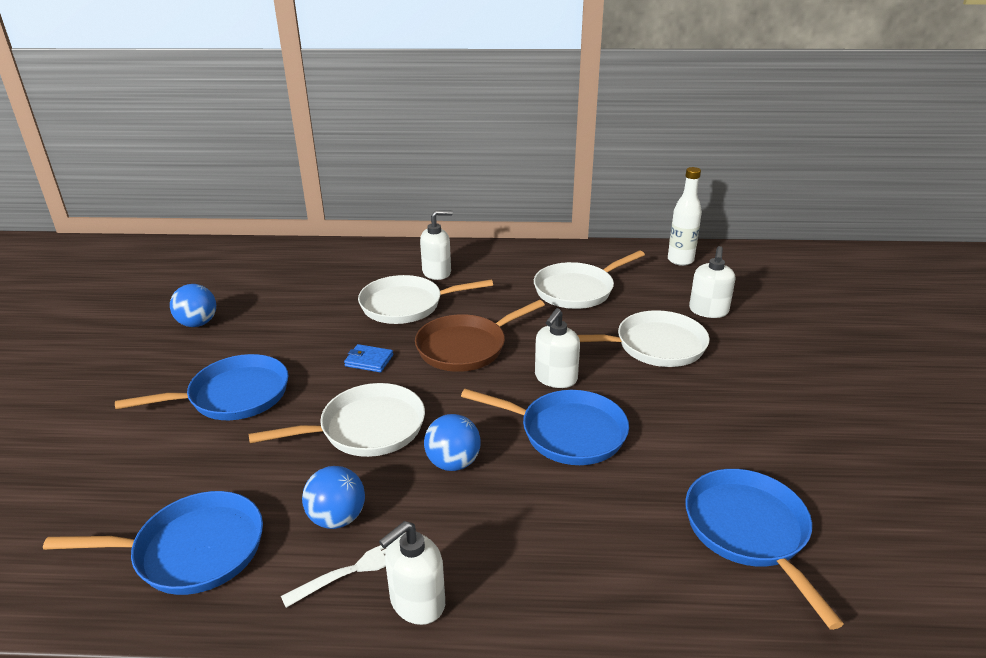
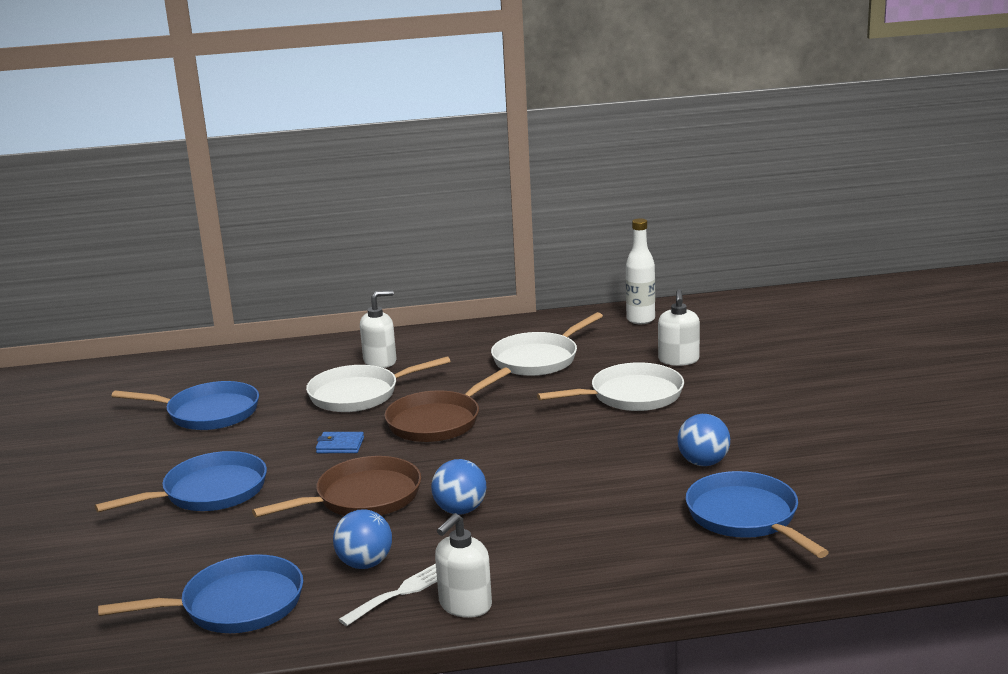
camera: 10 degrees left, 10 degrees down
(198, 323) = (132, 439): blue ball -> blue ball (703, 463)
(366, 428) = (363, 498): white pan -> brown pan
(555, 378) = (539, 434): white soap dispenser -> none
(567, 432) = (563, 473): blue pan -> blue pan (208, 413)

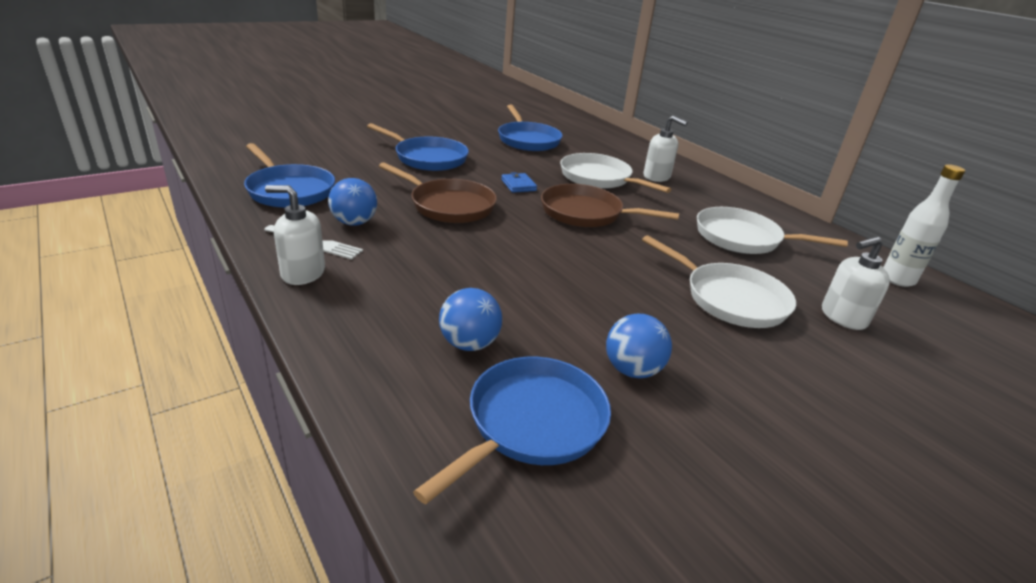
camera: 60 degrees right, 10 degrees up
(460, 510) = (451, 246): blue ball -> blue ball (469, 344)

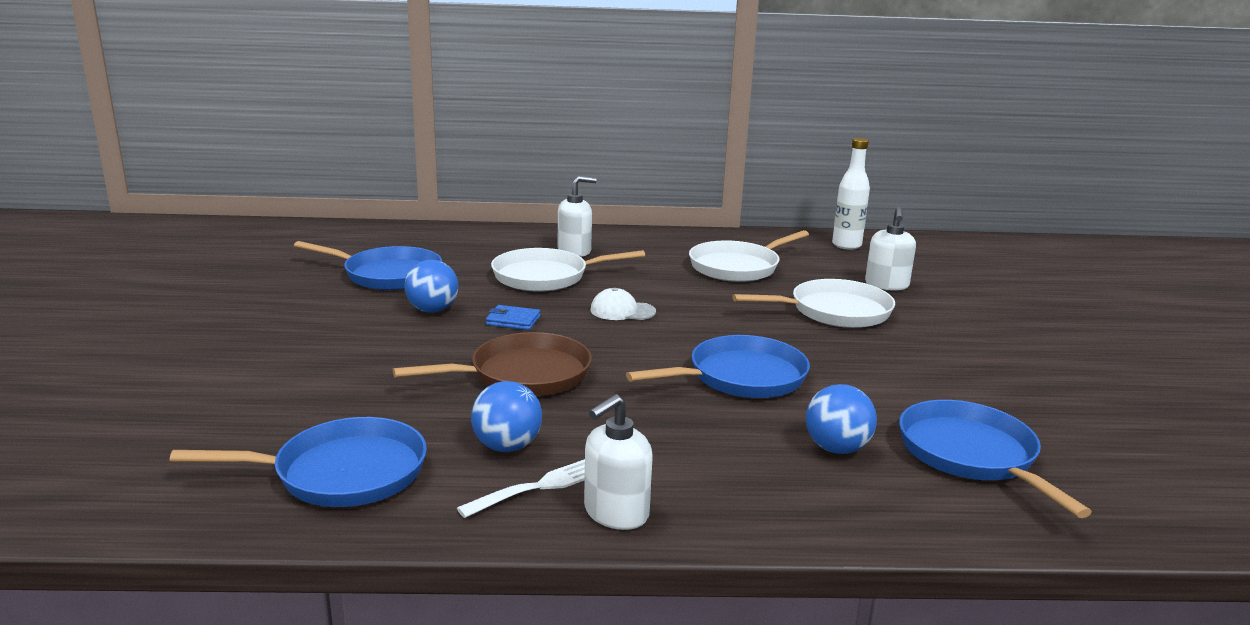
camera: 55 degrees left, 10 degrees down
(427, 158) = (360, 348): blue pan -> blue pan (741, 377)
(586, 213) = (622, 311): brown pan -> white cap
(632, 370) = (916, 388): blue ball -> blue ball (432, 310)

